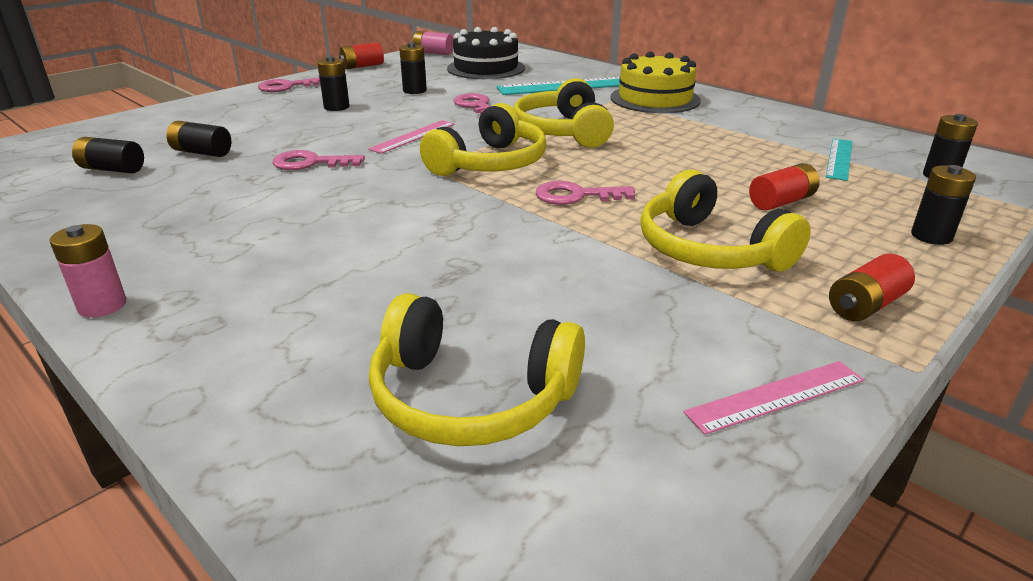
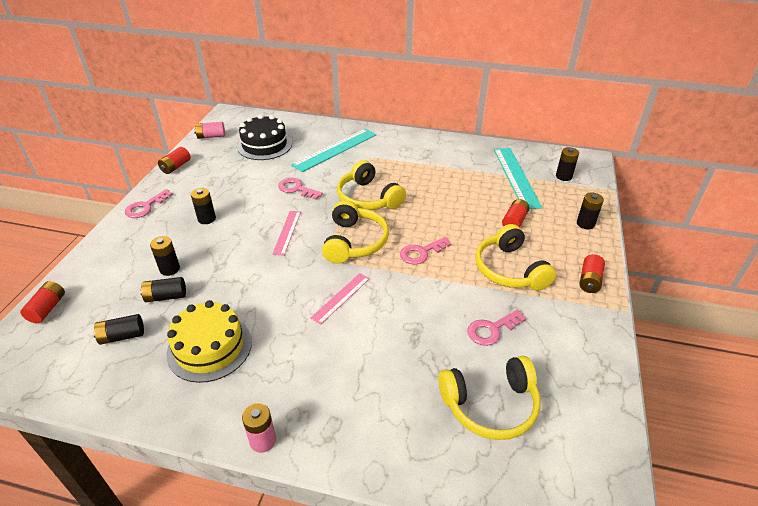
camera: 30 degrees left, 10 degrees up
(84, 132) = (47, 308): none -> red battery
(310, 163) = (250, 280): pink key -> pink key (491, 330)
(414, 90) = (241, 184): black battery -> black battery (170, 269)
(655, 99) = (392, 150): yellow cake -> yellow cake (209, 347)
(709, 250) = (509, 269): yellow headphones -> yellow headphones turned 45 degrees clockwise
(776, 396) = (593, 348): pink ruler -> pink ruler (341, 298)
(839, 158) = (515, 177): turquoise ruler -> turquoise ruler, size x1.75

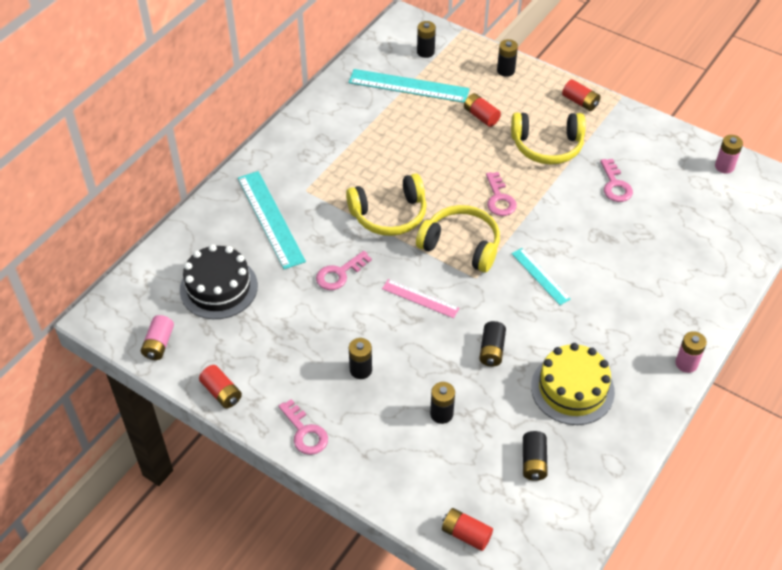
camera: 70 degrees left, 10 degrees up
(166, 296) = (486, 420): black battery -> black battery (491, 350)
(341, 298) = (540, 276): pink ruler -> turquoise ruler
(490, 405) = (690, 214): yellow headphones -> none
(594, 429) = (724, 166): none -> pink battery

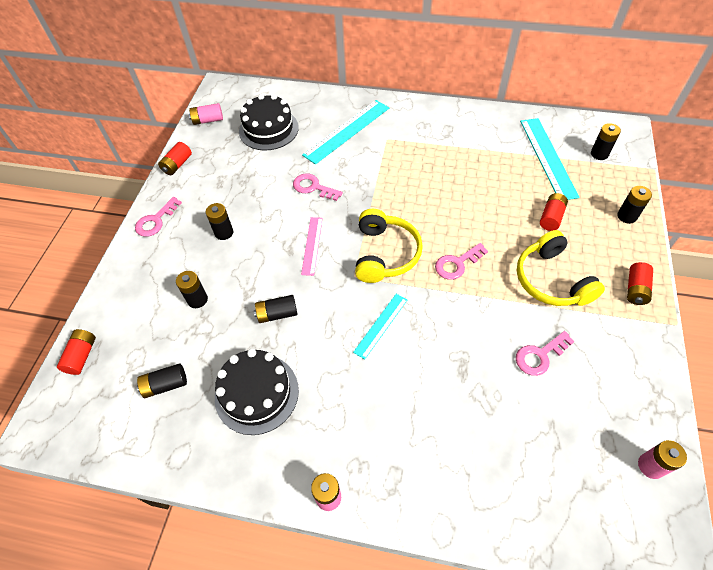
camera: 70 degrees right, 5 degrees up
(389, 214) = (392, 195): yellow headphones -> none
(572, 389) = (256, 393): yellow cake -> black cake

